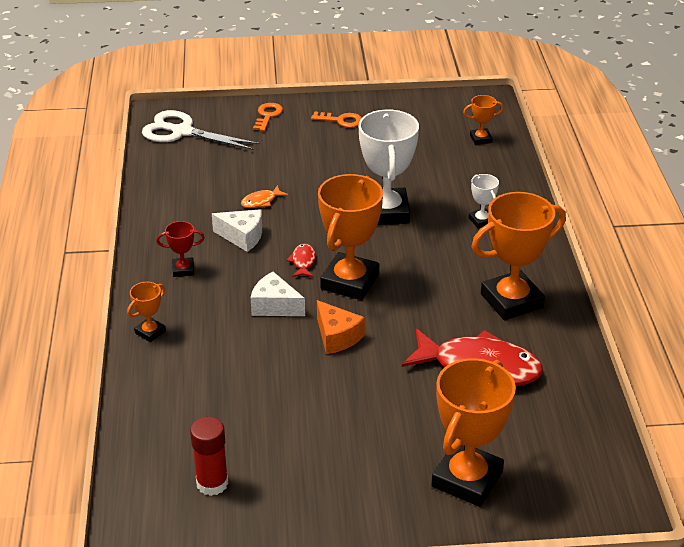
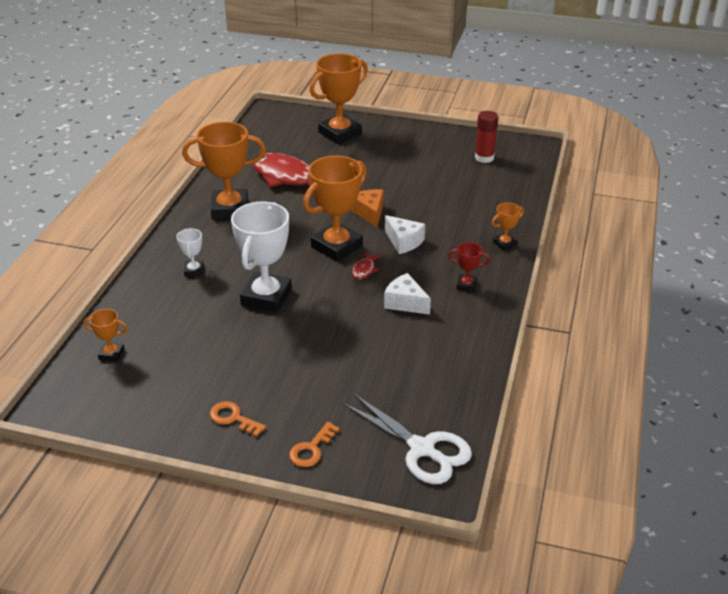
camera: 160 degrees left, 0 degrees up
(261, 201) = (372, 334): orange fish -> none

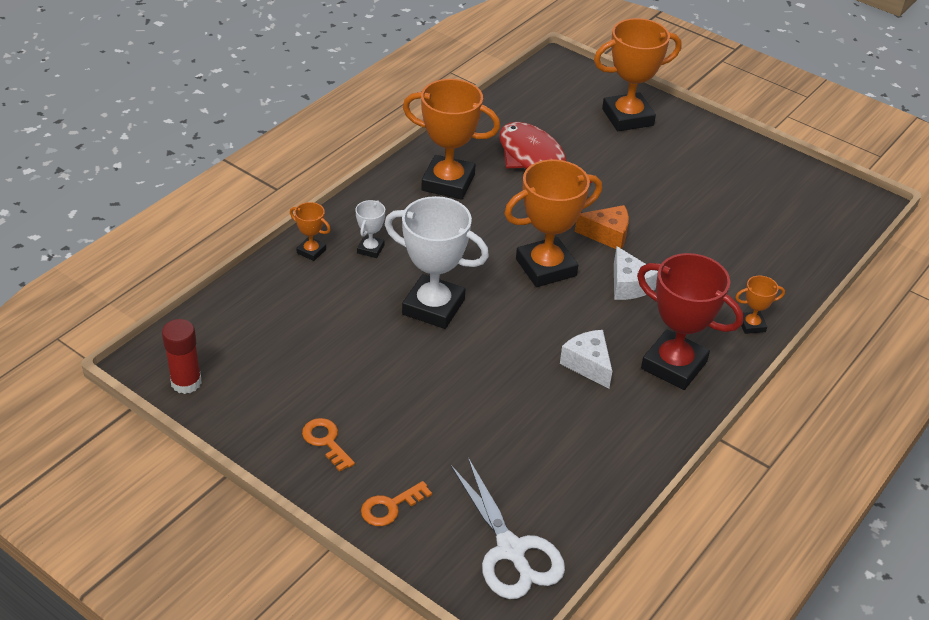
camera: 20 degrees right, 5 degrees up
(111, 354) = (237, 323): orange trophy -> orange trophy (311, 251)
(266, 297) = (433, 307): white trophy -> white trophy turned 75 degrees clockwise
(364, 270) = (562, 307): red fish -> none
(369, 213) = (607, 235): orange cheese -> orange cheese turned 90 degrees clockwise
(466, 285) = (674, 365): red trophy -> red trophy, size x2.15
(484, 158) = (791, 200): red glue stick -> red glue stick (186, 382)

